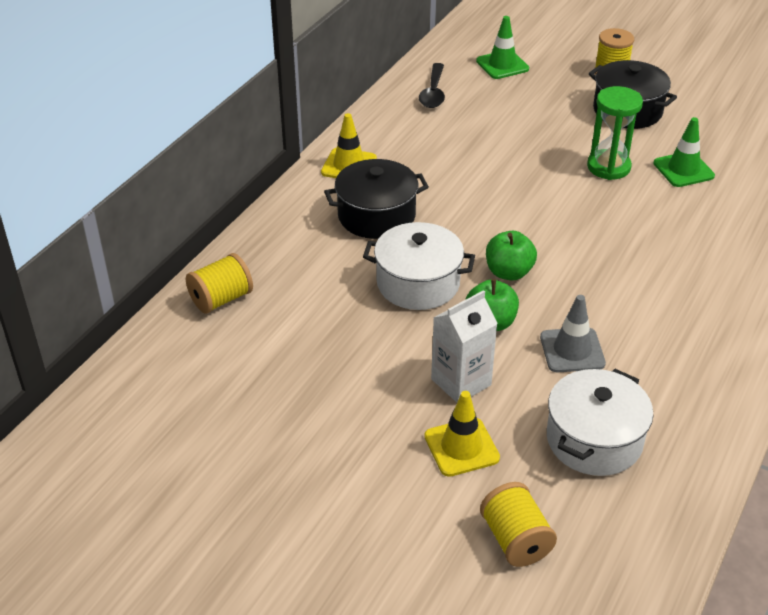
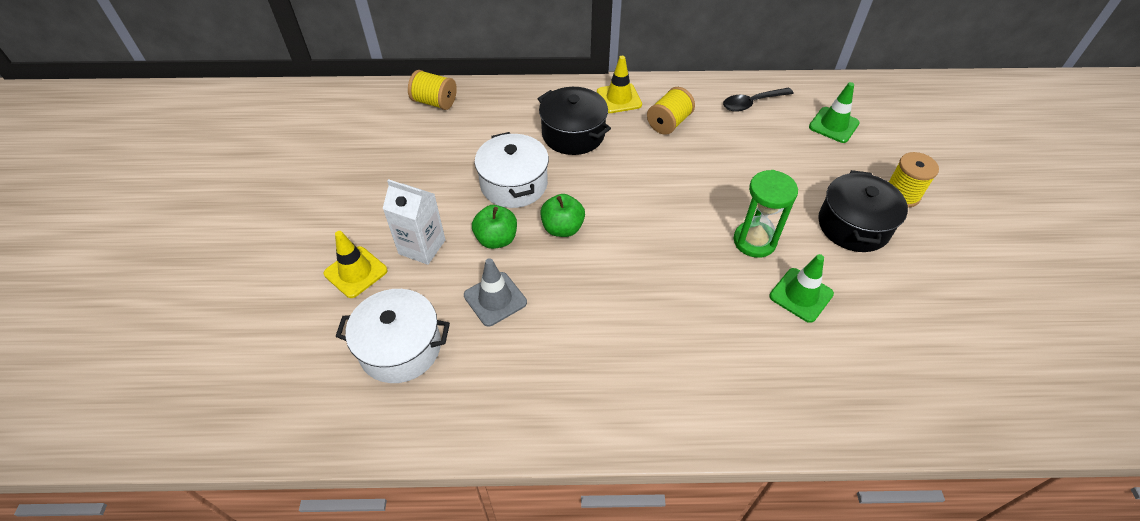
camera: 60 degrees right, 10 degrees up
(515, 540) = (277, 335): yellow spool -> yellow spool (669, 123)

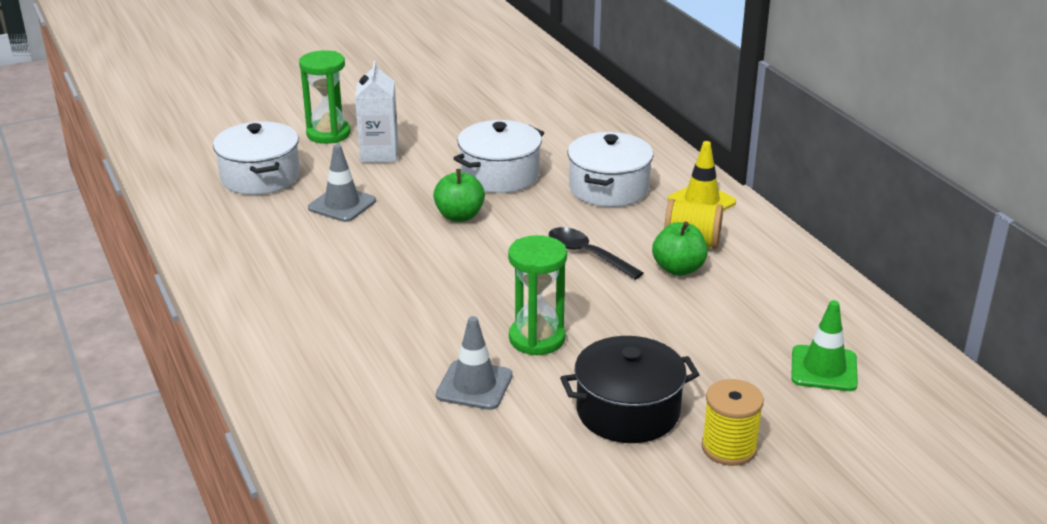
camera: 65 degrees right, 20 degrees down
(355, 272) = (328, 134): yellow traffic cone -> green hourglass
(435, 102) = (581, 104): yellow spool -> none
(496, 239) = (417, 186): green apple -> green apple (678, 269)
(573, 134) = (608, 188): black pot -> white pot
(752, 103) = (798, 294): black spoon -> black spoon (587, 254)
(801, 295) = (474, 385): green traffic cone -> grey traffic cone

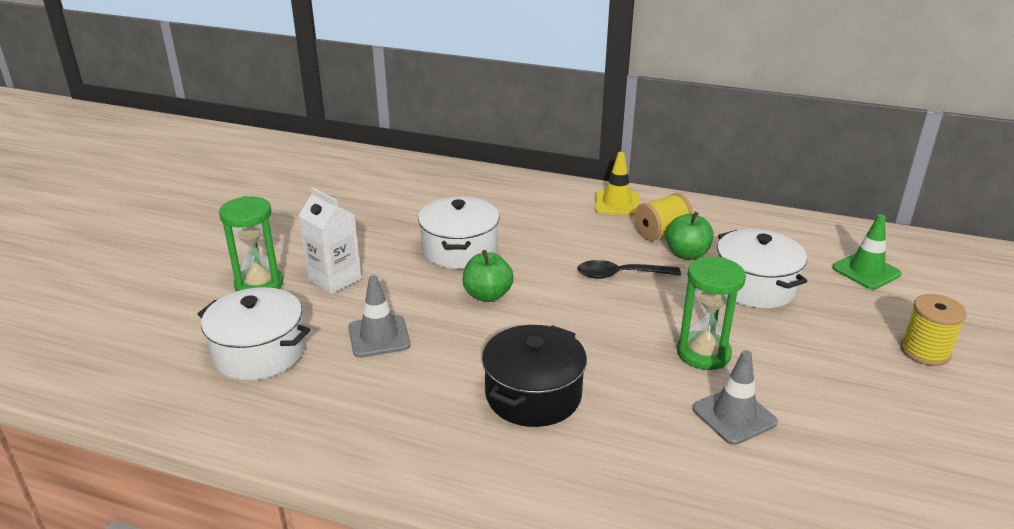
camera: 45 degrees left, 0 degrees up
(608, 188) = (548, 223): white pot -> white pot (754, 286)
(628, 411) = (841, 367): black pot -> black pot (533, 395)

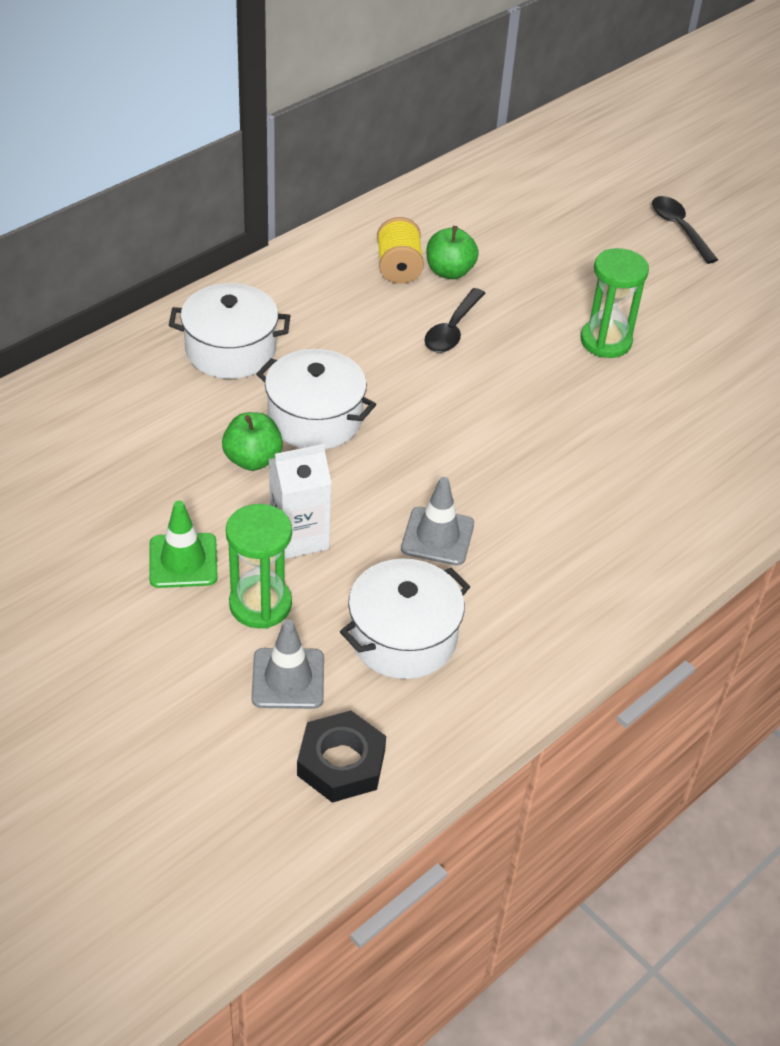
camera: 65 degrees left, 15 degrees up
(119, 362) = (341, 763): none -> black nut
(487, 295) = (420, 432): green apple -> green apple (253, 459)
(533, 395) = (597, 466): black pot -> none
(617, 203) = (315, 267): yellow traffic cone -> none
(734, 416) = (691, 366): grey traffic cone -> grey traffic cone (288, 679)
(754, 286) = (532, 261): white pot -> white pot (230, 350)
(866, 271) = (556, 189): green traffic cone -> green traffic cone (183, 561)
(925, 352) = (679, 229): yellow spool -> black spoon

